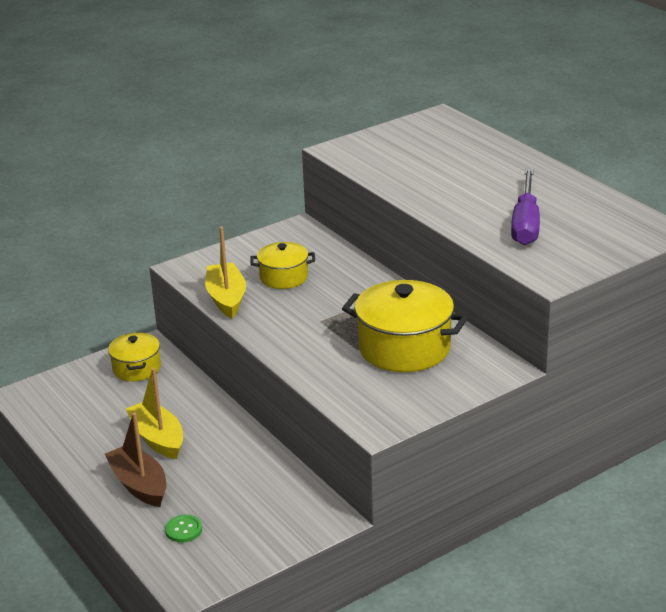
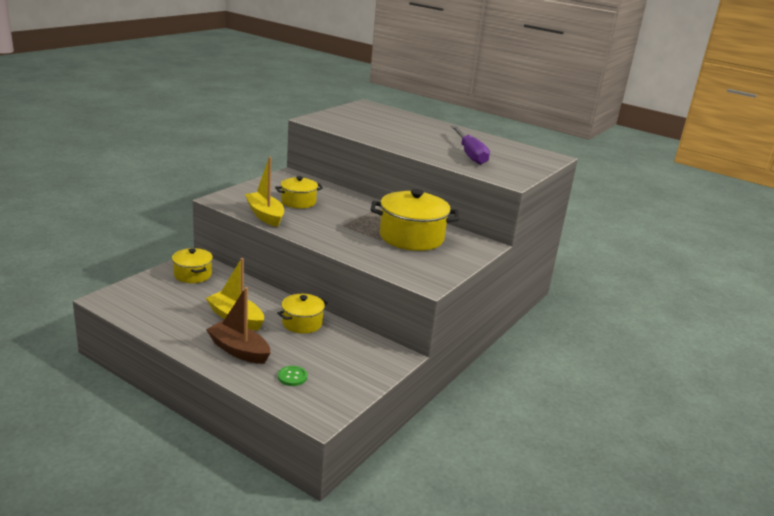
camera: 25 degrees left, 5 degrees down
(235, 455) = (302, 323): none -> yellow pot

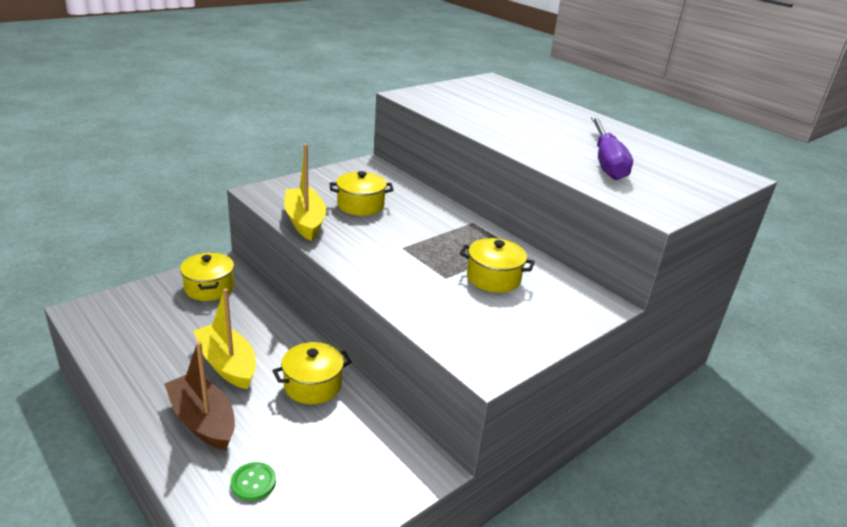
camera: 15 degrees right, 5 degrees up
(411, 237) = (493, 278): yellow pot -> yellow pot, size x0.57

